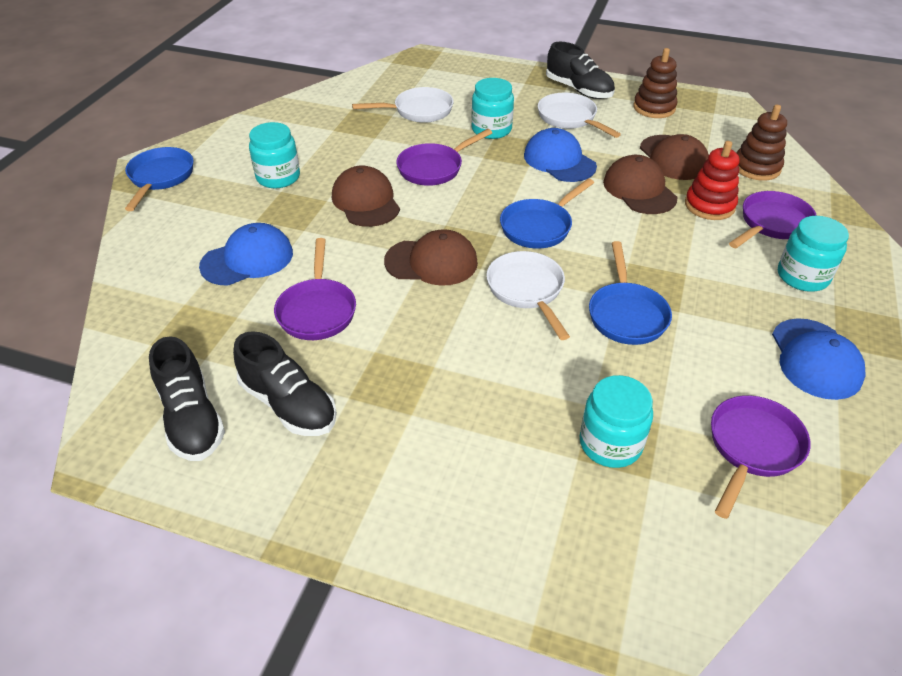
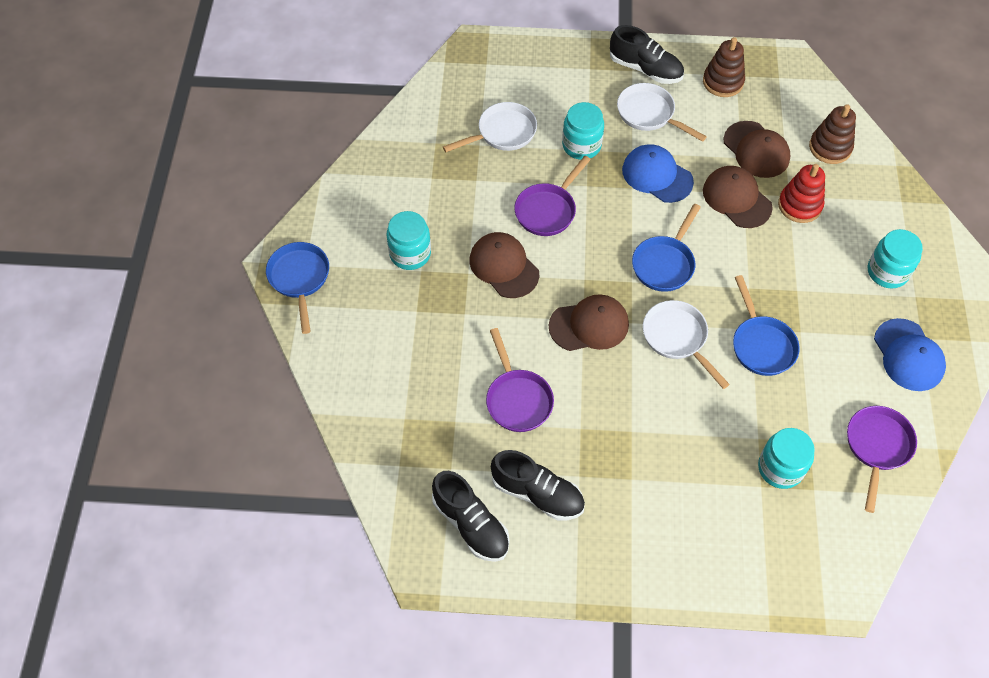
camera: 15 degrees left, 15 degrees up
(247, 259) = (432, 358): blue cap -> none
(772, 224) = (854, 216): purple pan -> none

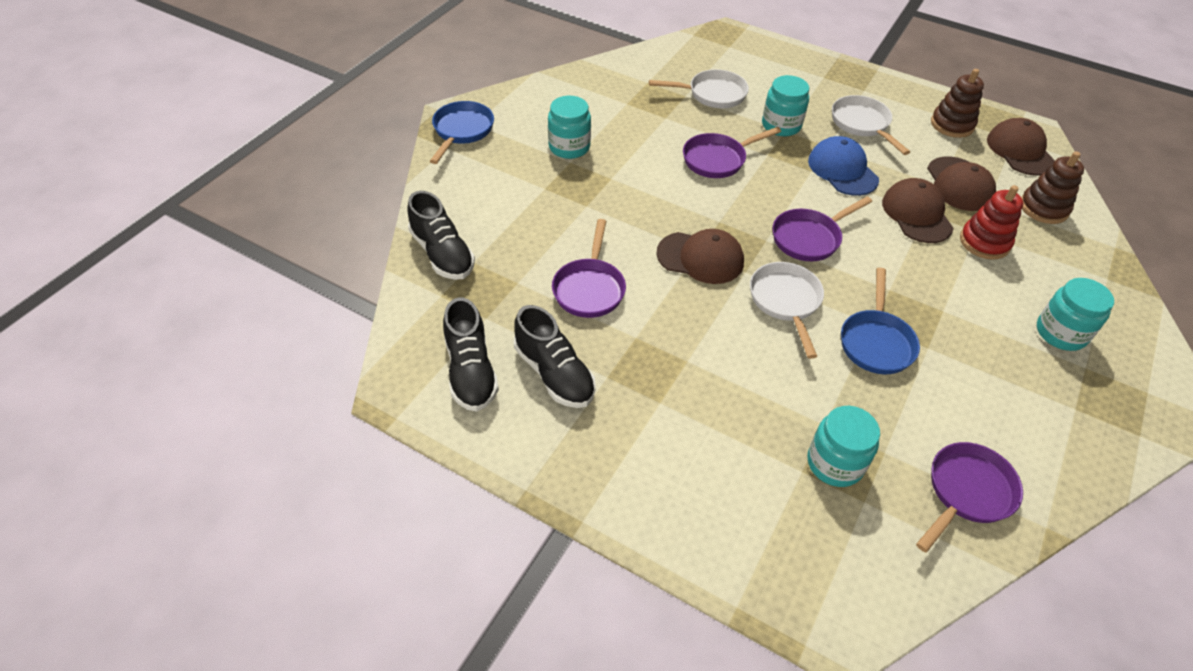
camera: 25 degrees right, 10 degrees down
(504, 266) = (648, 185): brown cap -> brown cap (1020, 151)
(645, 69) = (878, 93): black shoe -> black shoe (442, 254)
(665, 263) = (809, 238): blue pan -> purple pan
(908, 355) = (1051, 418): blue cap -> none

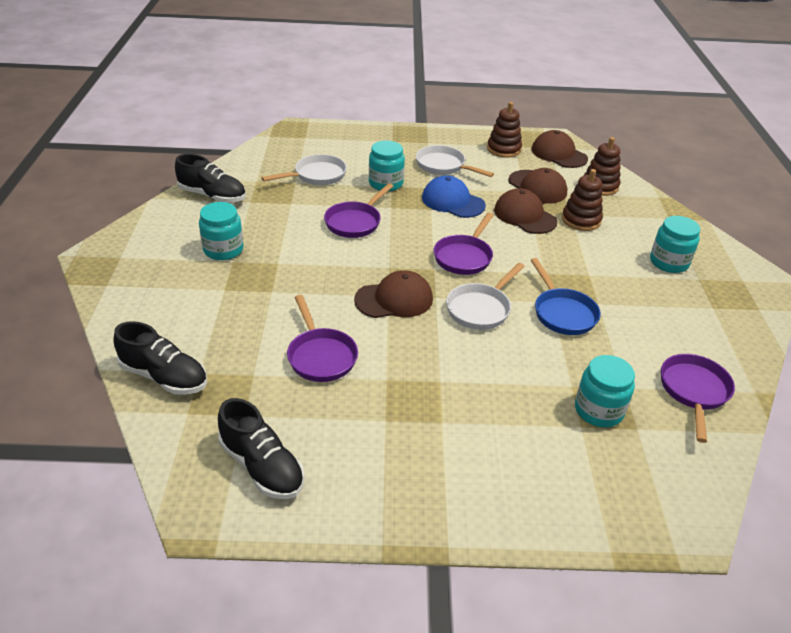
camera: 30 degrees left, 10 degrees down
(462, 131) = (111, 267): blue pan -> none
(554, 374) = (339, 436): black shoe -> black shoe (212, 196)
(786, 302) = (481, 308): white pan -> white pan turned 105 degrees counterclockwise
(984, 242) = (581, 220): red stacking toy -> brown stacking toy

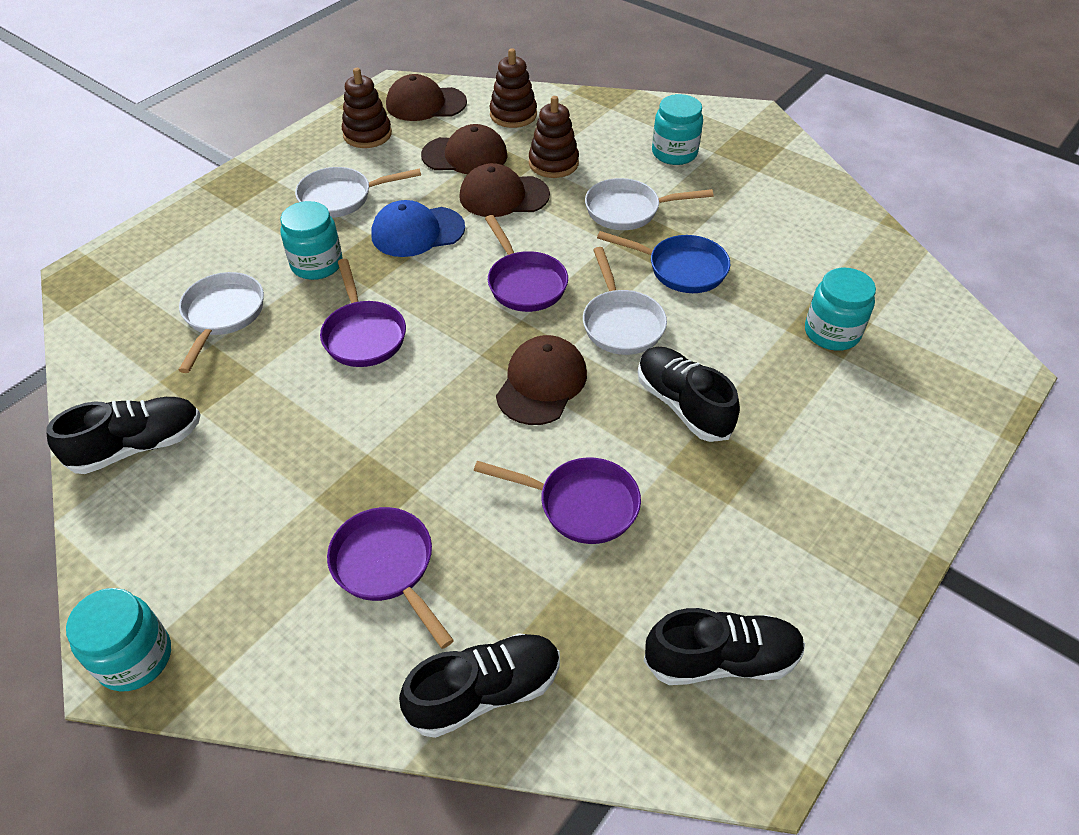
camera: 50 degrees left, 10 degrees up
(223, 250) = (279, 496): turquoise jar -> turquoise jar (135, 658)
(444, 365) = (683, 405): none -> black shoe
(583, 267) = (628, 210): none -> white pan
(693, 391) = (853, 257): purple pan -> purple pan (387, 567)

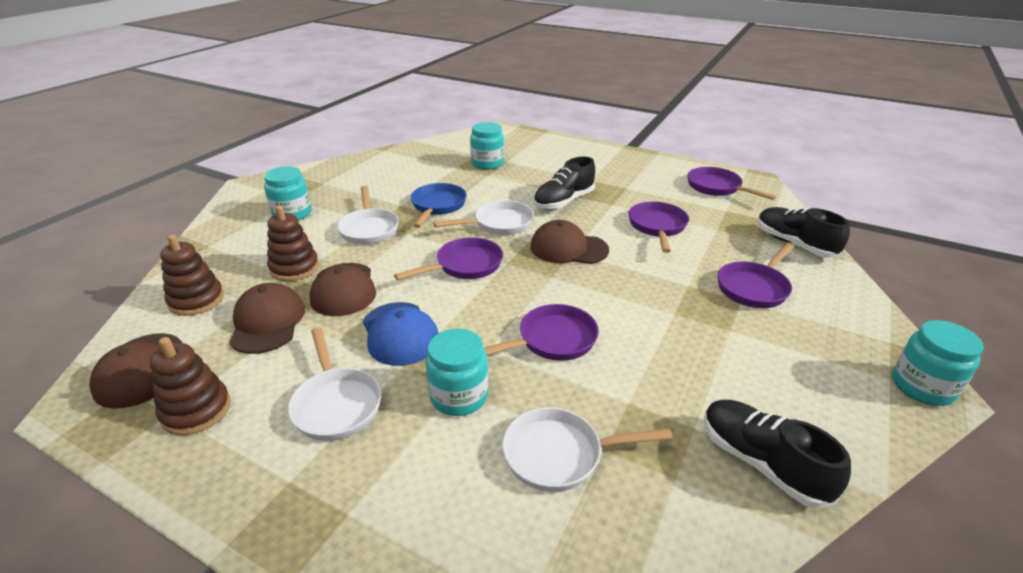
camera: 100 degrees left, 15 degrees down
(721, 659) = (717, 188): black shoe -> purple pan

